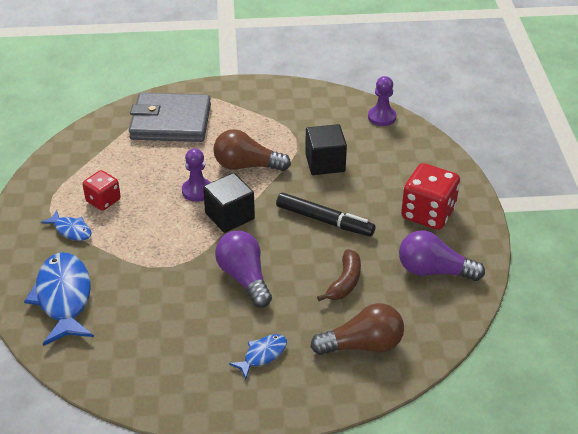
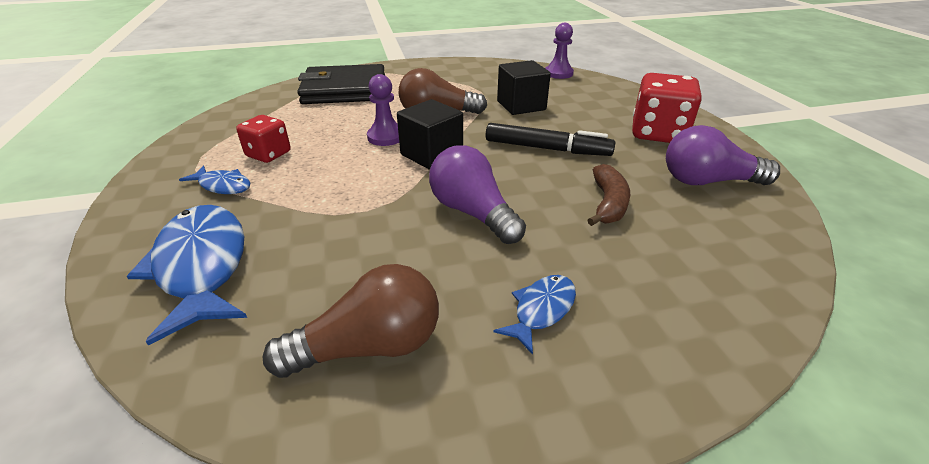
camera: 10 degrees left, 5 degrees down
(171, 122) = (345, 90): grey wallet -> black wallet
(363, 345) = (684, 276): brown light bulb -> brown light bulb (370, 346)

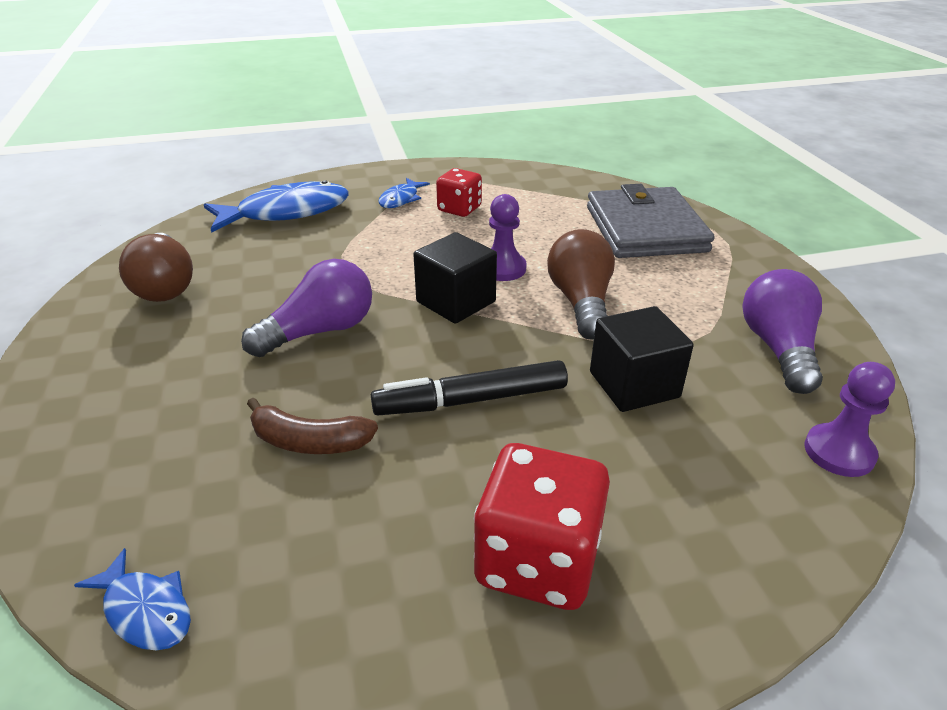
camera: 90 degrees right, 0 degrees up
(345, 90) = (645, 229): black wallet -> grey wallet
(541, 310) = (153, 367): blue fish -> blue fish (145, 610)
(547, 149) = (471, 400): black marker -> black marker turned 60 degrees clockwise
(707, 181) = (344, 583): purple light bulb -> purple light bulb (778, 348)

